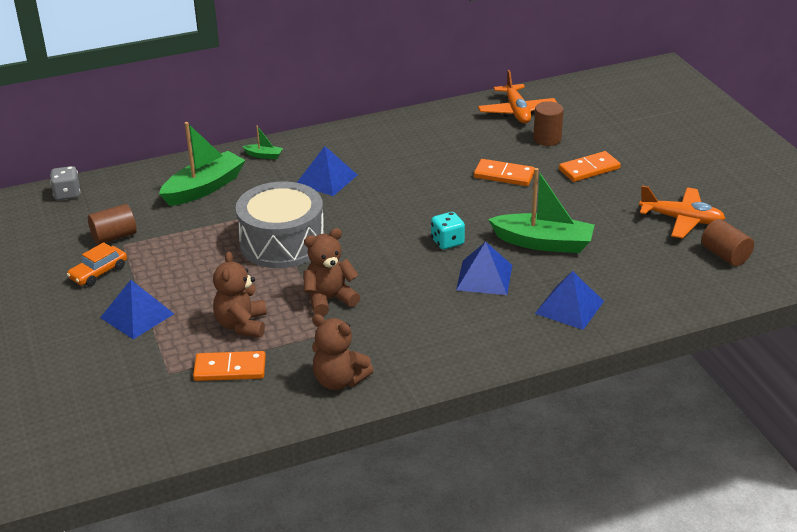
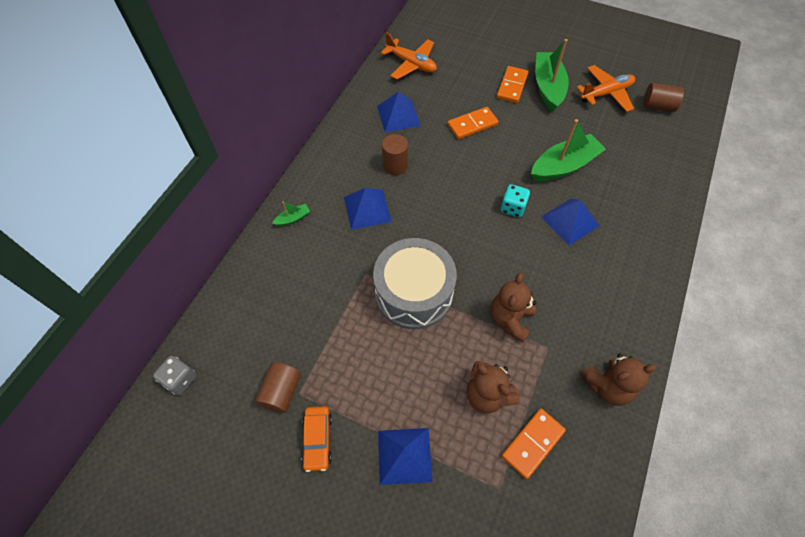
camera: 45 degrees left, 25 degrees up
(204, 188) = (289, 284): green boat -> green boat (548, 87)
(547, 139) = (458, 76): brown cylinder -> brown cylinder (395, 165)
(569, 307) = (640, 208): blue pyramid -> blue pyramid (398, 116)

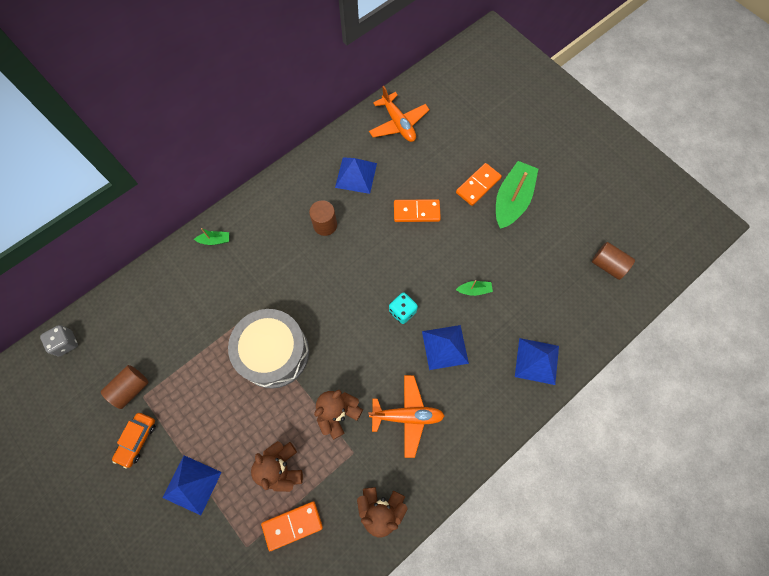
camera: 25 degrees right, 10 degrees up
(367, 209) = (279, 258): blue pyramid -> blue pyramid (537, 361)
(564, 166) = (474, 290): green boat -> green boat, size x0.44
(606, 93) = (564, 230): orange plane -> orange plane (407, 416)

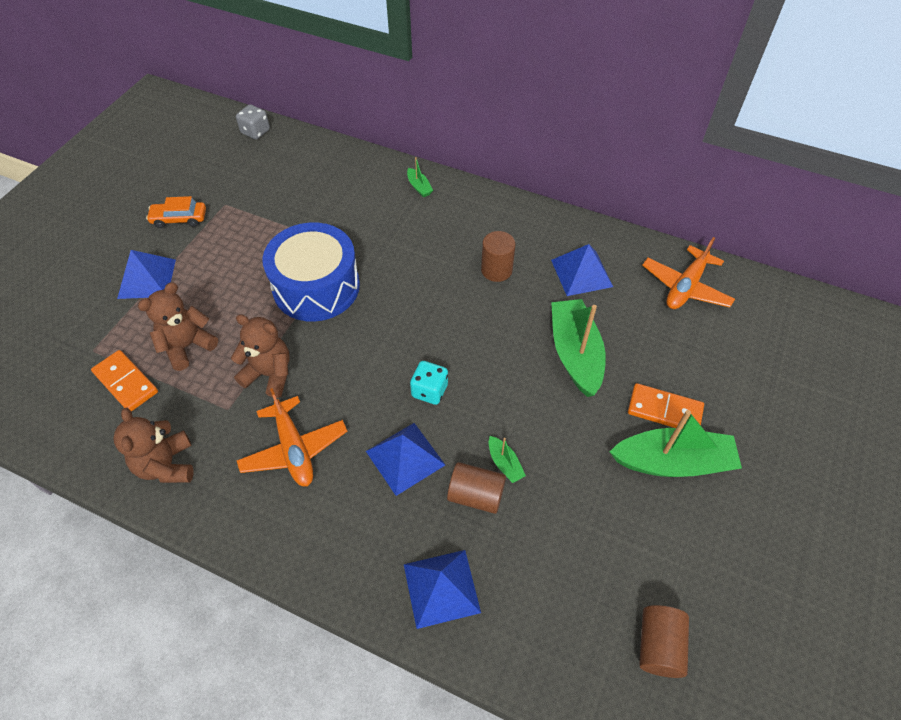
camera: 65 degrees right, 15 degrees down
(131, 388) = (229, 193): brown cylinder -> brown cylinder (476, 495)
(274, 353) = (316, 287): grey drum -> blue drum
(416, 212) = (575, 354): orange domino -> green boat

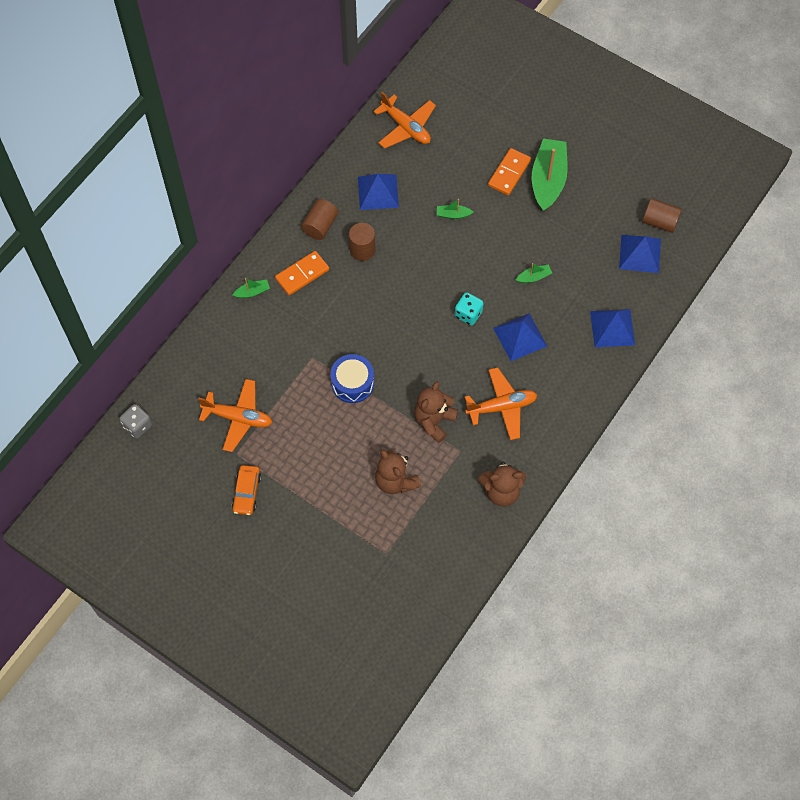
camera: 80 degrees left, 10 degrees up
(126, 382) = (423, 525): orange domino -> orange domino (302, 274)
(147, 278) = (315, 516): blue pyramid -> blue pyramid (639, 253)
(267, 199) = (238, 418): none -> orange plane
(316, 287) = (352, 383): blue drum -> blue drum, size x0.59
(476, 495) = (554, 298): brown cylinder -> brown cylinder (320, 226)
(575, 354) = (453, 215): green boat -> green boat, size x0.44

